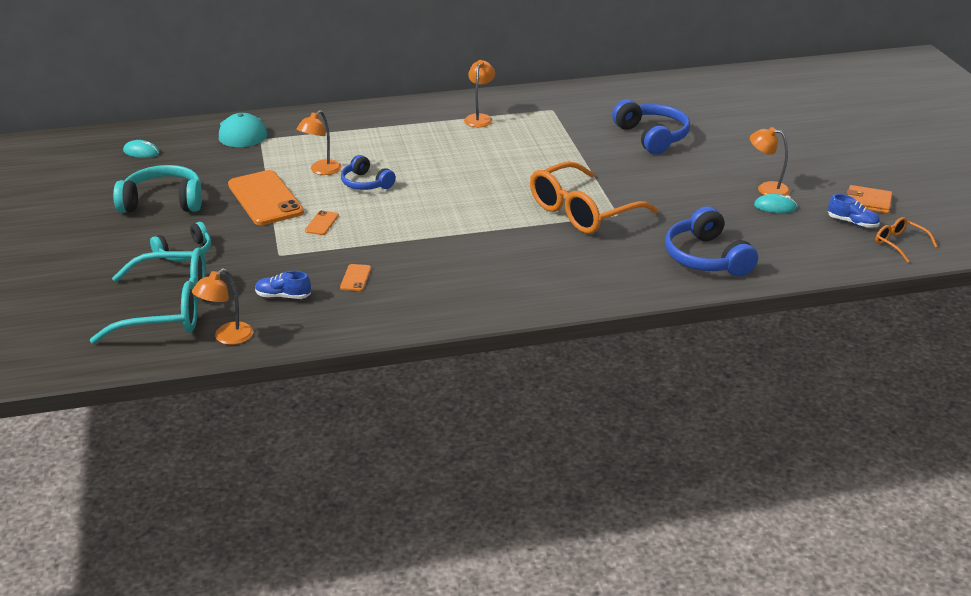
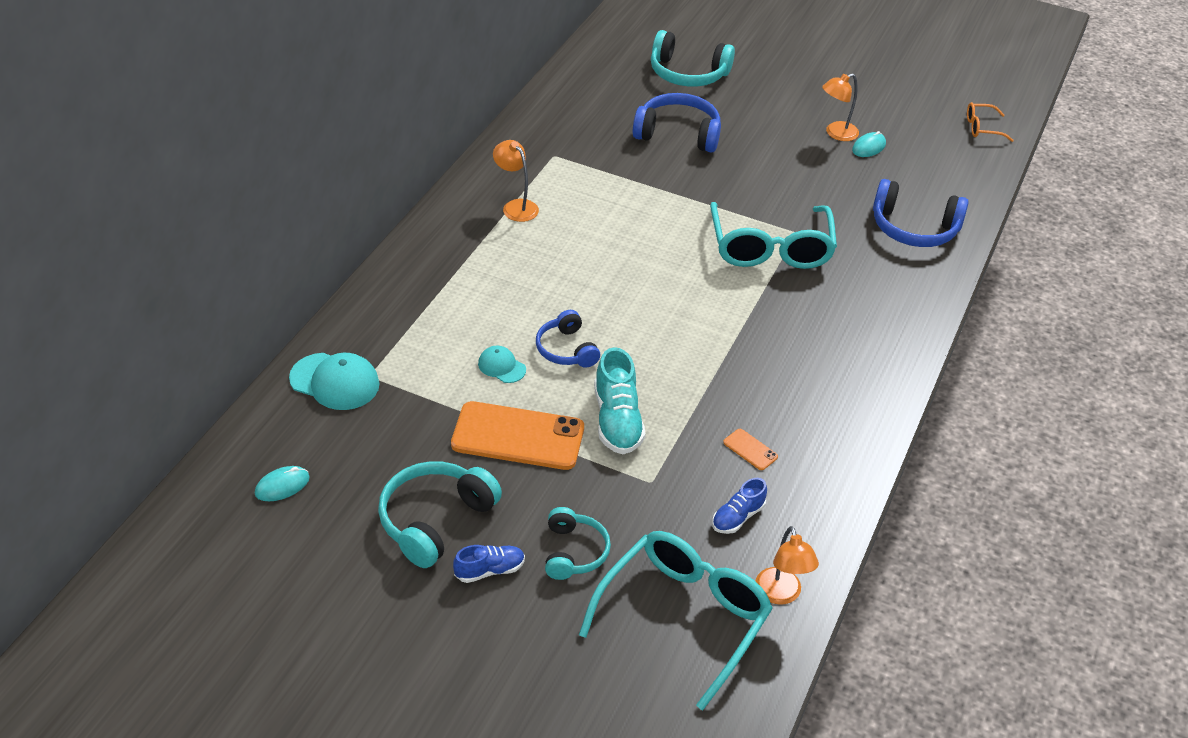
camera: 55 degrees left, 10 degrees up
(321, 170) = (501, 366): orange lamp -> turquoise cap
(322, 223) = (617, 420): orange phone -> turquoise shoe
(366, 183) = (566, 349): blue headphones -> blue headphones turned 75 degrees clockwise
(582, 212) = (770, 248): orange glasses -> turquoise glasses
(728, 115) = (687, 74): none -> turquoise headphones
(852, 223) = (931, 128): blue shoe -> blue shoe (489, 570)
(868, 202) = (907, 102): orange wallet -> none

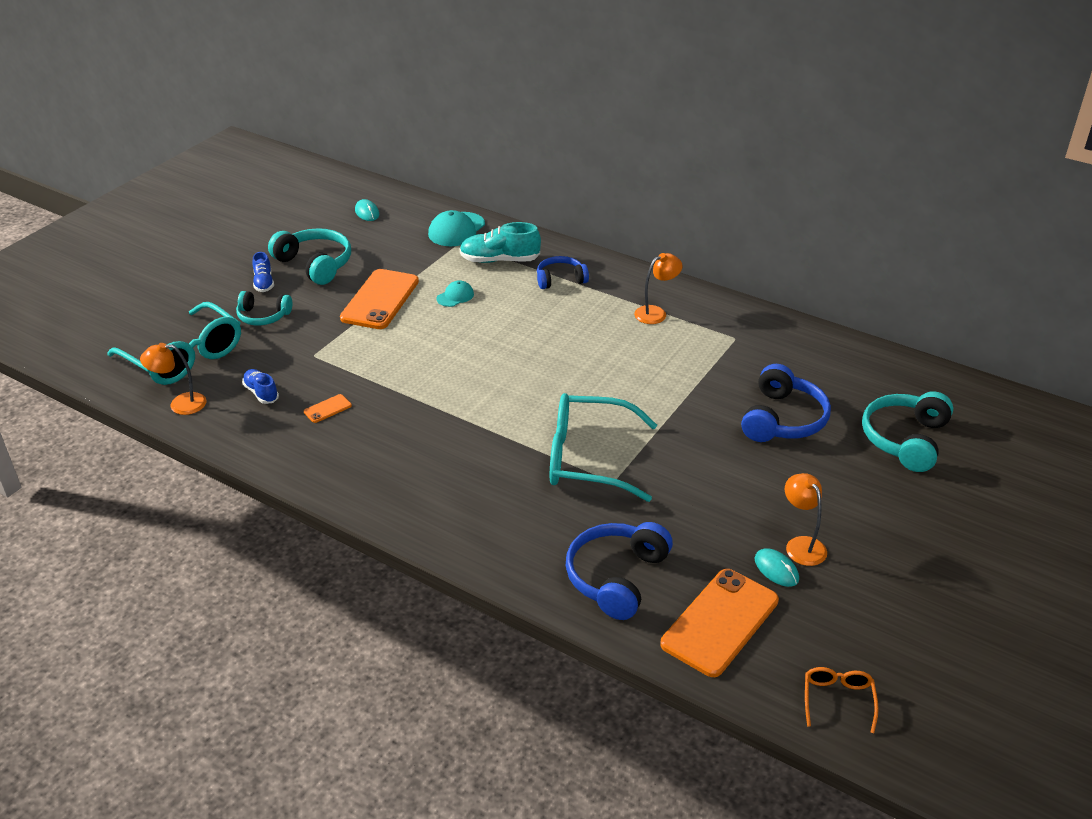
camera: 100 degrees right, 5 degrees down
(566, 349) = (467, 327): blue headphones -> blue headphones (560, 279)
(617, 420) = (381, 345): turquoise shoe -> turquoise shoe (499, 260)
(936, 176) = (720, 622): none -> orange phone

